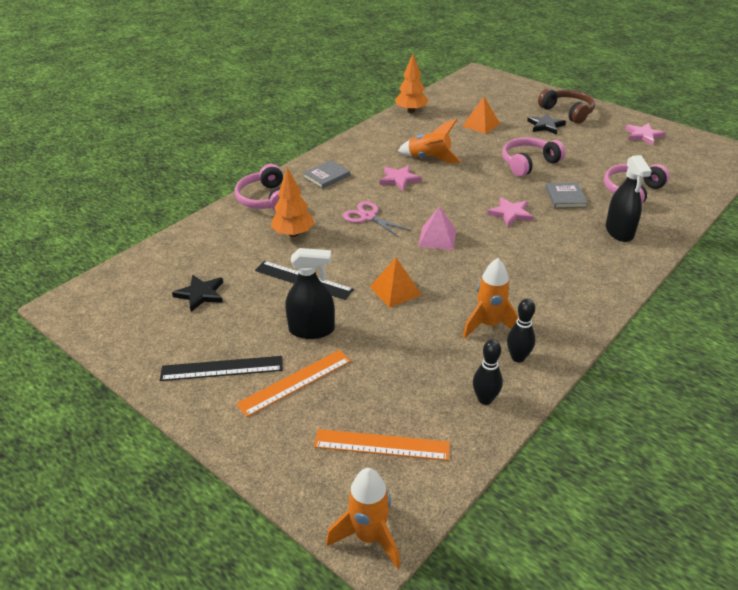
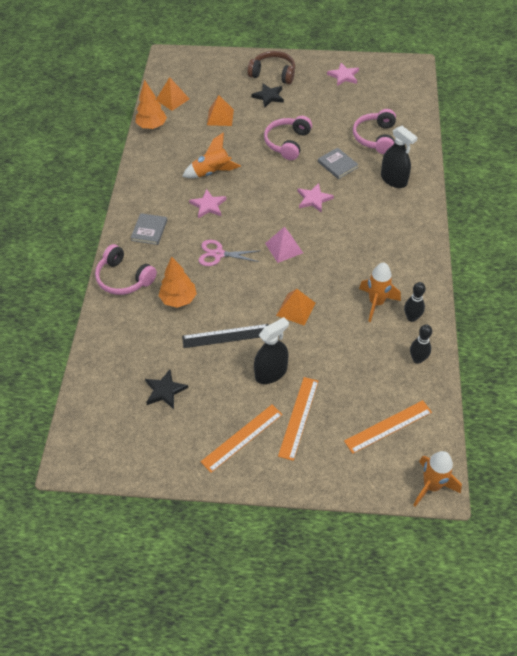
camera: 35 degrees left, 15 degrees up
(222, 368) = (242, 437): black ruler -> orange ruler
(450, 100) = (172, 99): none -> orange pyramid

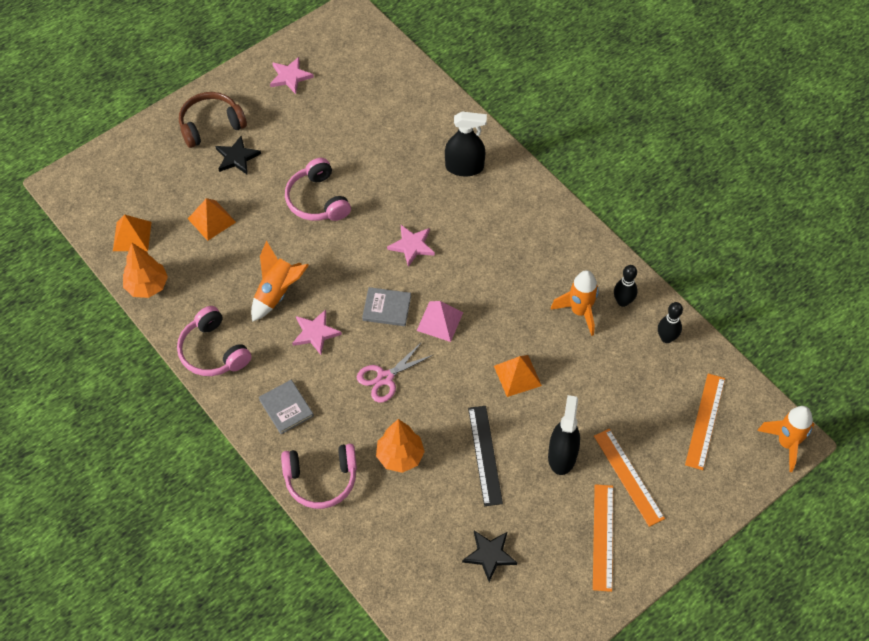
camera: 45 degrees left, 5 degrees up
(226, 336) = (485, 455): black ruler -> black ruler turned 45 degrees counterclockwise
(337, 165) = (394, 189): grey book -> grey book (387, 308)
(375, 138) = (398, 131): pink headphones -> pink headphones (213, 351)

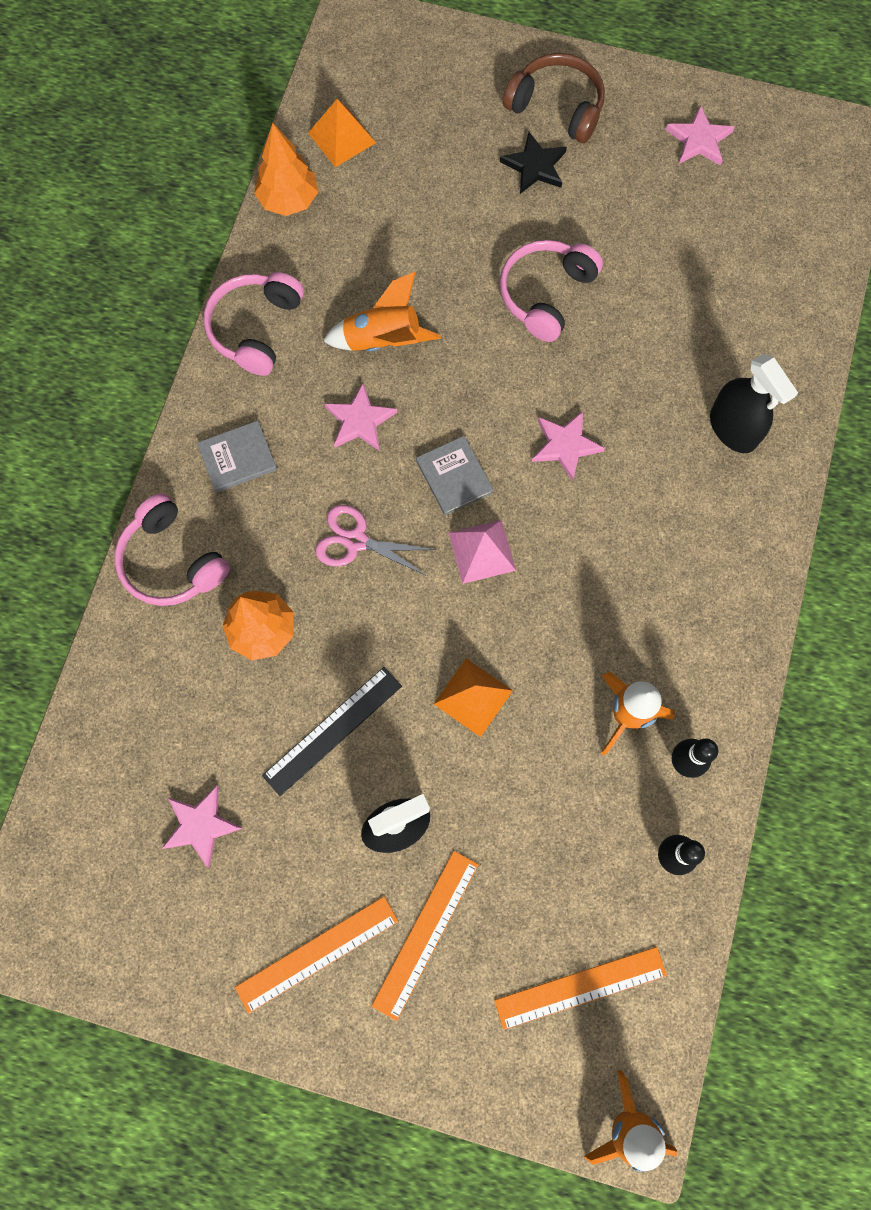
camera: 55 degrees right, 15 degrees up
(211, 220) = (427, 202): orange pyramid -> none
(286, 408) = (238, 458): grey book -> grey book turned 45 degrees clockwise
(489, 555) = (200, 825): black star -> pink star

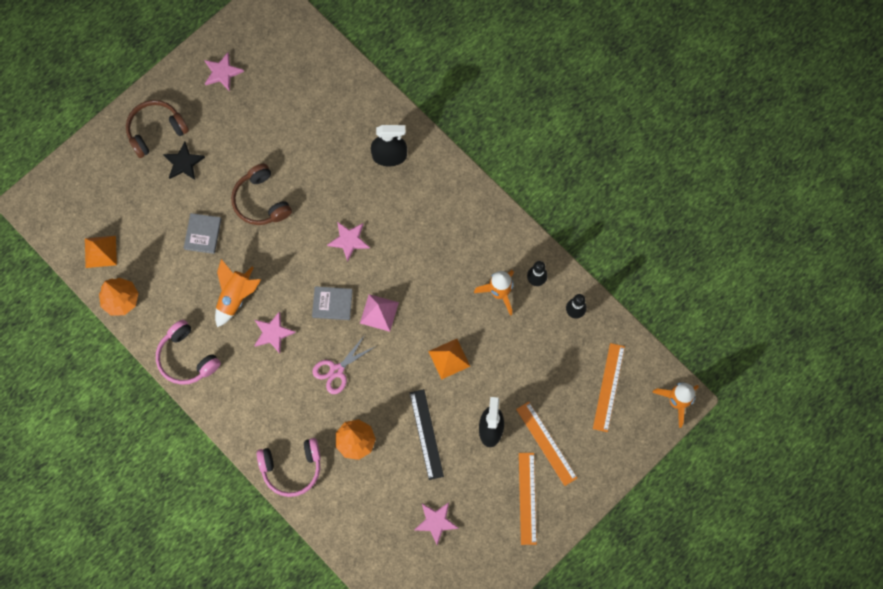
camera: 60 degrees left, 0 degrees up
(238, 458) = (255, 405): grey book -> grey book (203, 234)
(545, 294) = (261, 201): pink headphones -> brown headphones

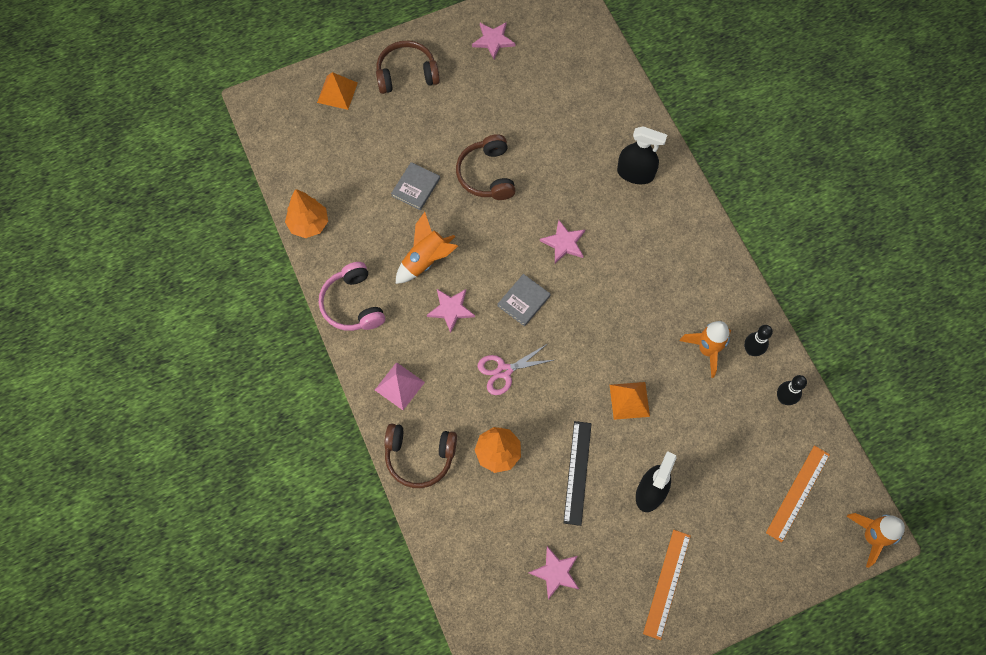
camera: 20 degrees right, 5 degrees down
(100, 251) = (307, 170): orange pyramid -> orange pyramid (337, 92)
(183, 163) = (422, 113): black star -> none
(292, 468) = (419, 457): pink headphones -> brown headphones
(332, 304) = (524, 301): grey book -> grey book turned 75 degrees counterclockwise
(379, 312) = (570, 326): pink pyramid -> pink pyramid (399, 386)
(546, 443) = (708, 530): orange ruler -> none

